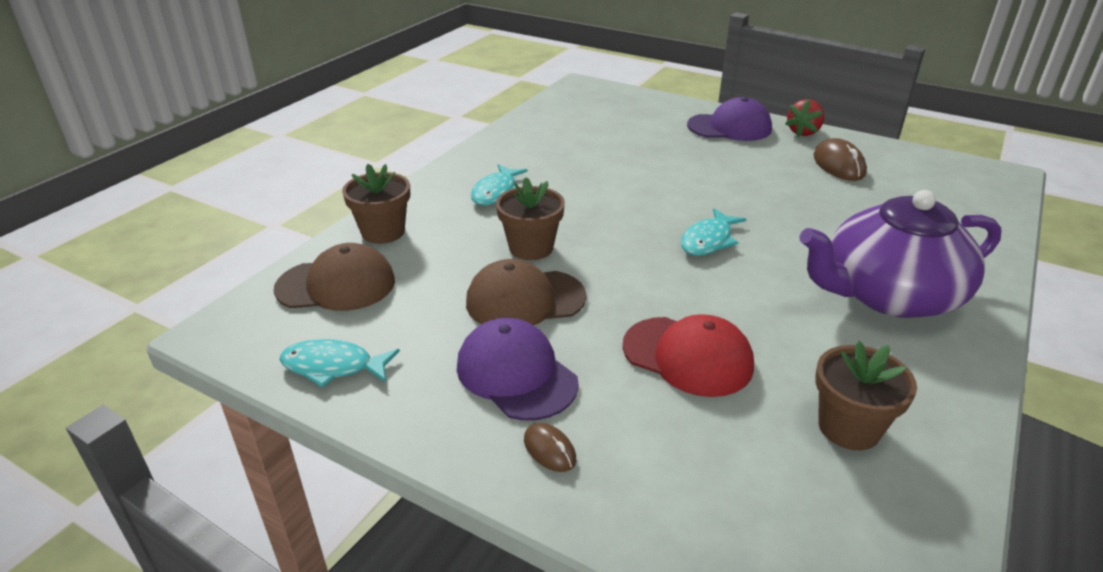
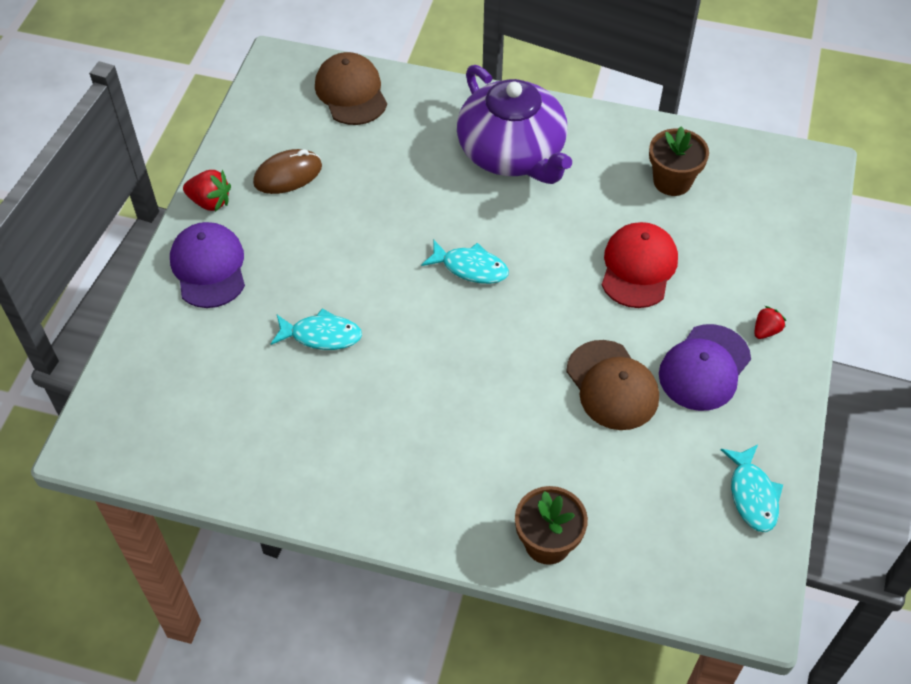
camera: 105 degrees left, 20 degrees up
(336, 285) = (650, 544): brown cap -> brown cap (351, 92)
(496, 192) = (431, 462): turquoise fish -> turquoise fish (321, 335)
(531, 248) = (530, 401): brown flower pot -> none
(549, 450) = (766, 331): brown mouse -> red strawberry

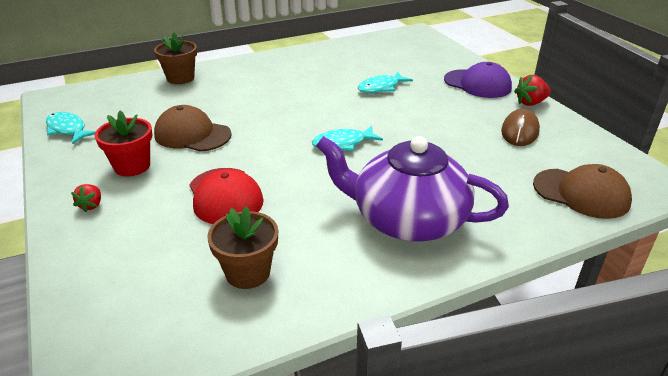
camera: 140 degrees right, 20 degrees down
(704, 368) = (132, 166): purple cap -> red flower pot

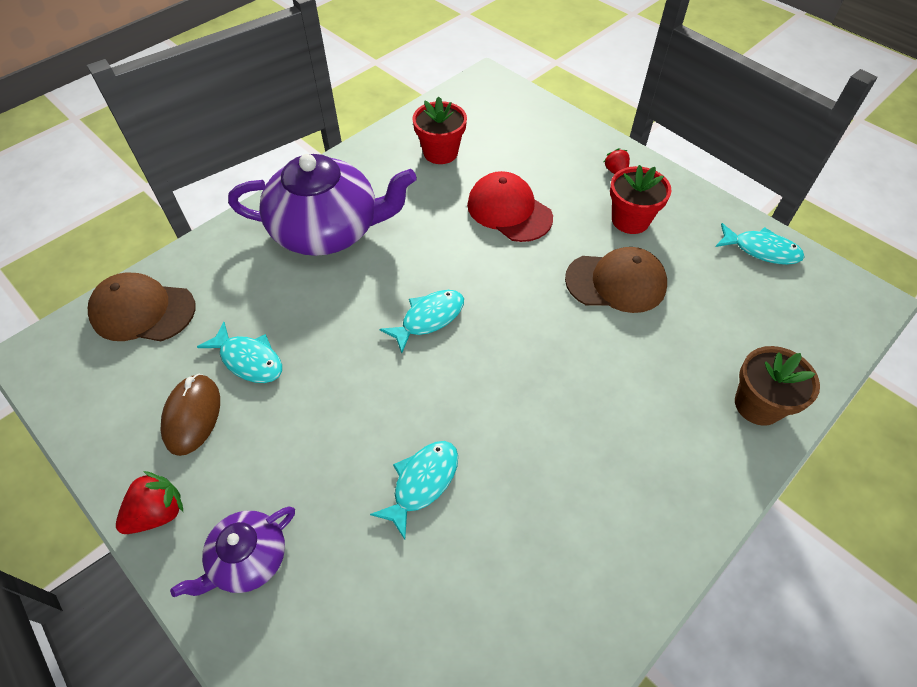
camera: 160 degrees right, 20 degrees up
(248, 272) = (440, 152): brown flower pot -> red flower pot
(477, 84) = (248, 559): purple cap -> purple teapot
(483, 149) = (249, 360): none -> turquoise fish

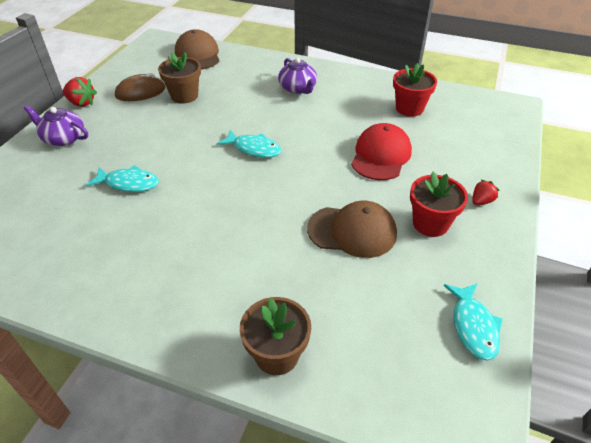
camera: 65 degrees right, 10 degrees down
(249, 360) = (184, 96): turquoise fish -> brown flower pot
(327, 230) = (298, 88): purple teapot -> purple teapot, size x0.51
(616, 282) = (352, 231): brown cap -> brown cap turned 60 degrees counterclockwise

